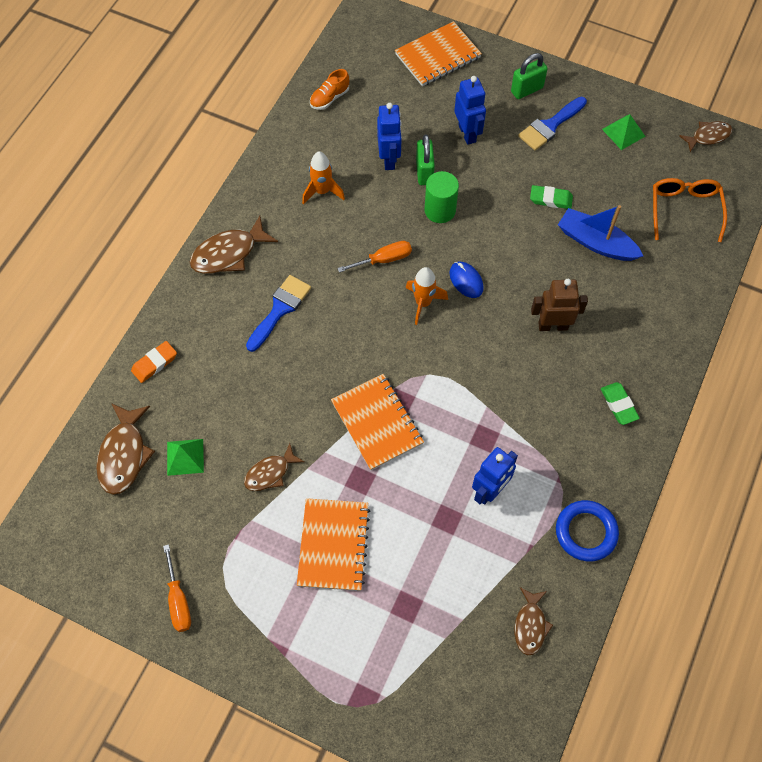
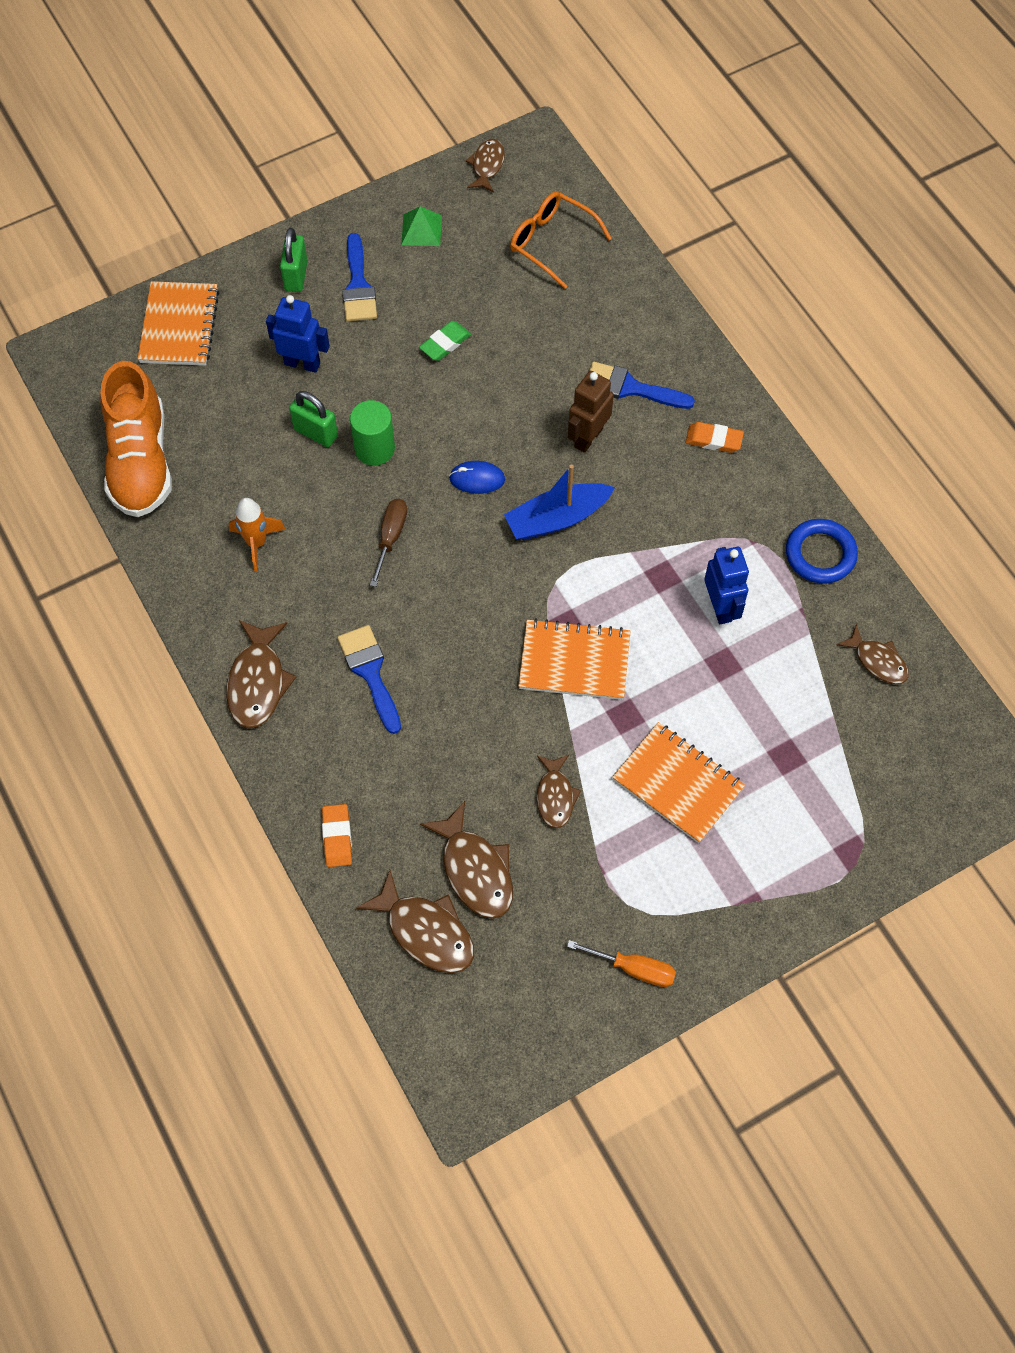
camera: 55 degrees left, 0 degrees up
(185, 457) = (475, 870): green pyramid -> brown fish
(329, 98) = (140, 461): orange shoe -> orange shoe, size x2.28
(383, 259) = (390, 537): orange screwdriver -> brown screwdriver
(389, 159) = (271, 455): blue robot -> none
(423, 303) = (471, 534): orange rocket -> none
(596, 242) = (526, 339): blue boat -> blue boat (557, 519)
(614, 327) = (630, 388): none -> blue brush
(619, 405) = (714, 440): green eraser -> orange eraser

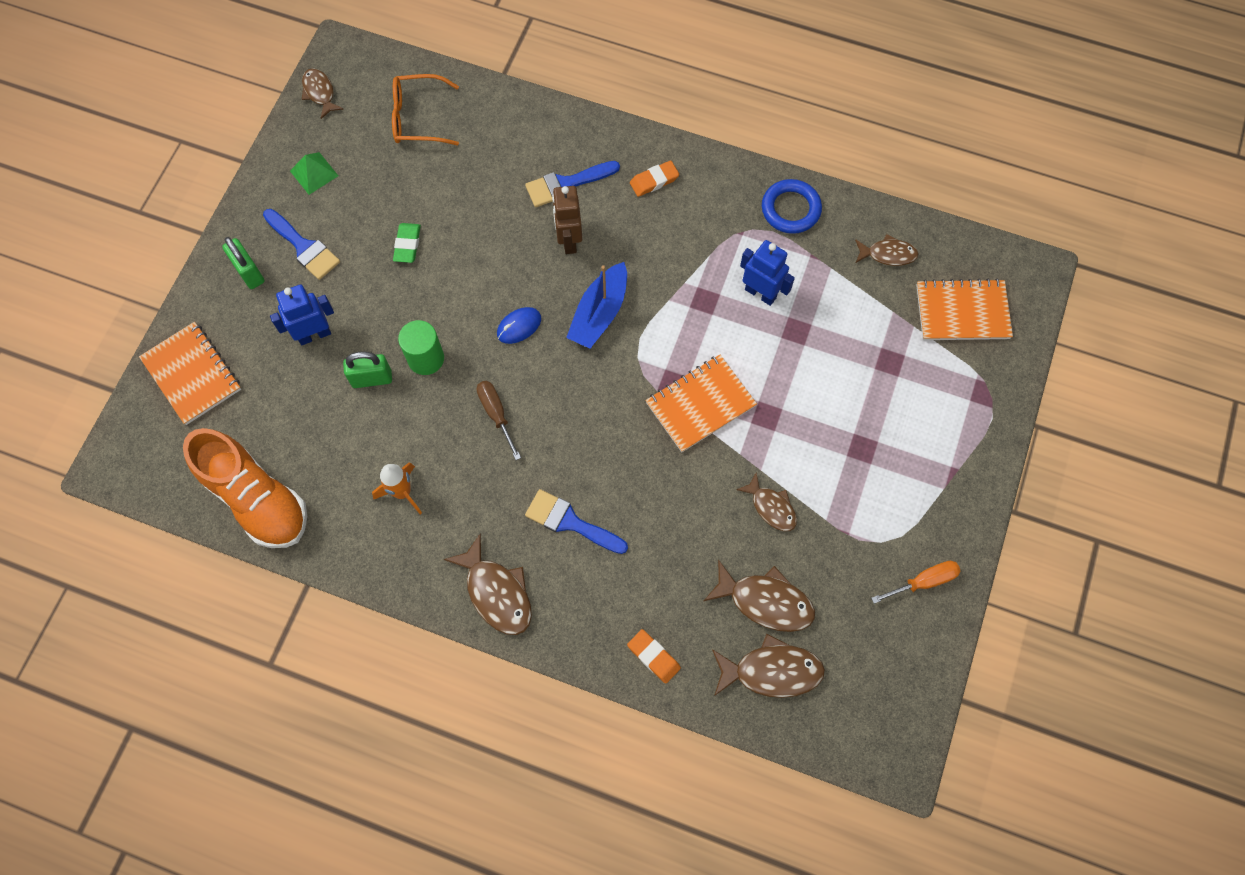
camera: 40 degrees left, 5 degrees up
(678, 784) = (840, 434): orange notebook -> orange notebook (962, 311)

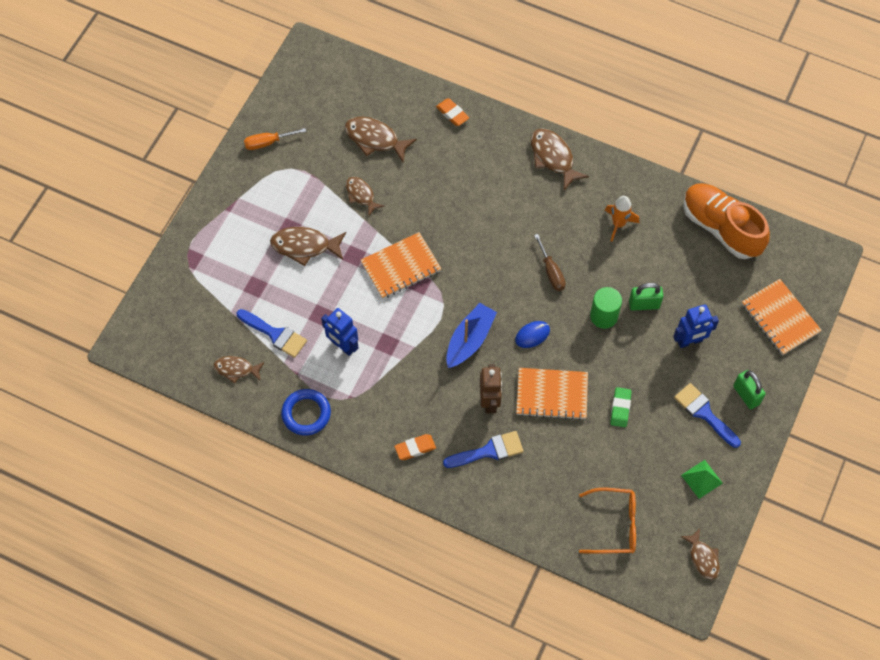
camera: 175 degrees left, 5 degrees down
(570, 522) = (501, 196): blue brush -> blue brush (275, 334)
(771, 671) = (377, 100): brown fish -> brown fish (305, 246)
(962, 311) = (190, 319): orange notebook -> orange notebook (552, 395)

